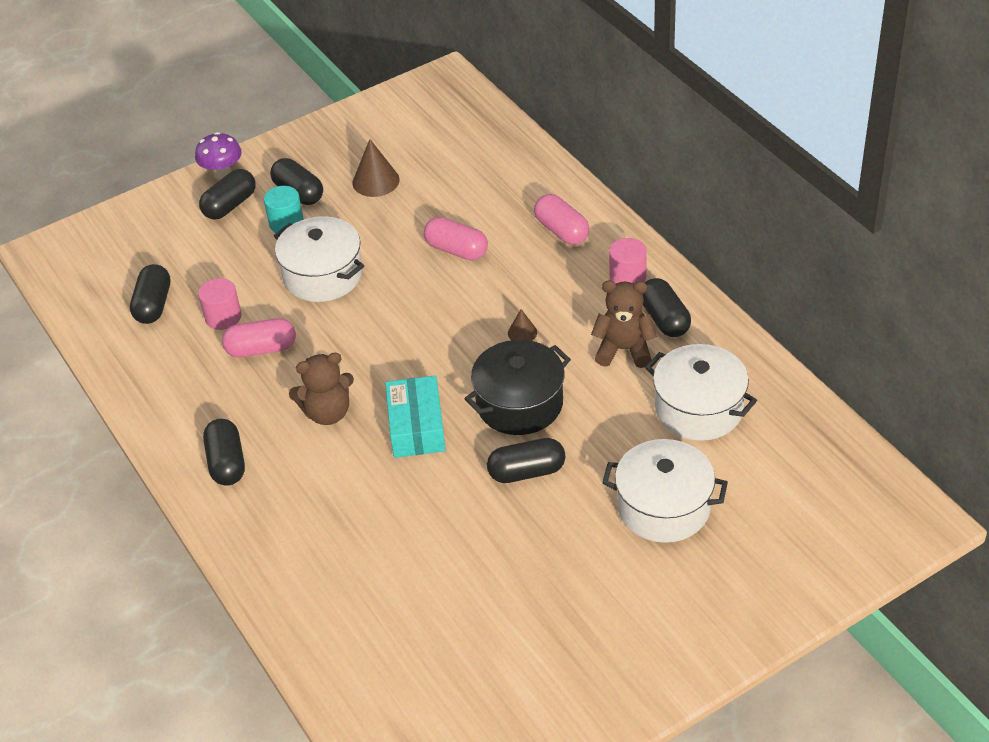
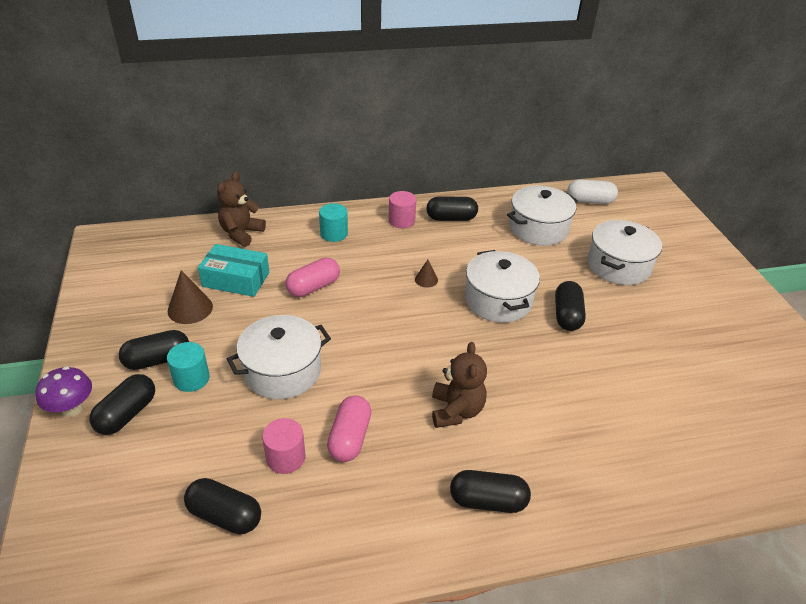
camera: 75 degrees left, 5 degrees down
(230, 205) = (127, 414): black capsule -> black capsule turned 60 degrees clockwise
(416, 427) = (497, 360): turquoise box -> turquoise box (236, 279)
(519, 404) = (498, 300): black pot -> white pot
(562, 231) = (334, 234): pink capsule -> turquoise cylinder
(624, 350) = (470, 241): brown teddy bear -> brown teddy bear (241, 233)
(813, 451) = (590, 201): none -> white capsule

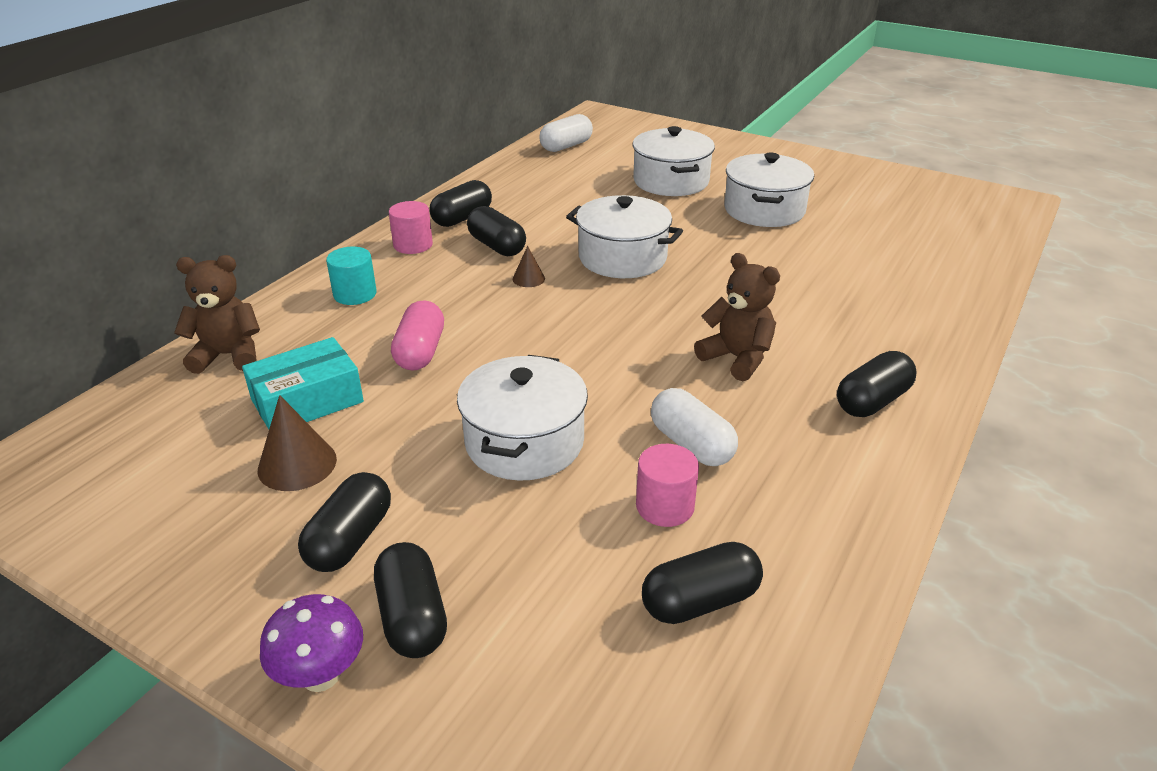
camera: 45 degrees left, 5 degrees down
(191, 379) = (431, 523): turquoise cylinder -> none
(241, 233) = (228, 355): brown teddy bear -> brown teddy bear turned 105 degrees clockwise
(349, 438) = (691, 444): pink capsule -> white capsule
(538, 229) = (559, 187): white pot -> white pot (764, 210)
(567, 315) = (695, 236): black capsule -> black capsule (497, 246)

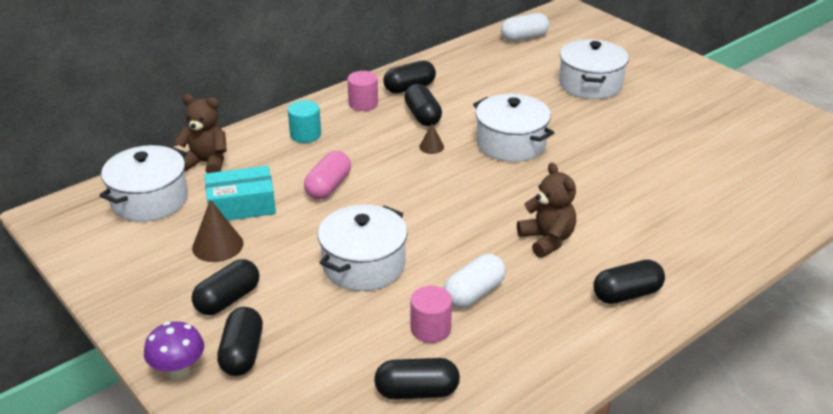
camera: 20 degrees right, 0 degrees up
(691, 444) = (474, 293): white capsule -> white capsule turned 60 degrees clockwise
(764, 210) = (651, 124): white pot -> white pot (150, 200)

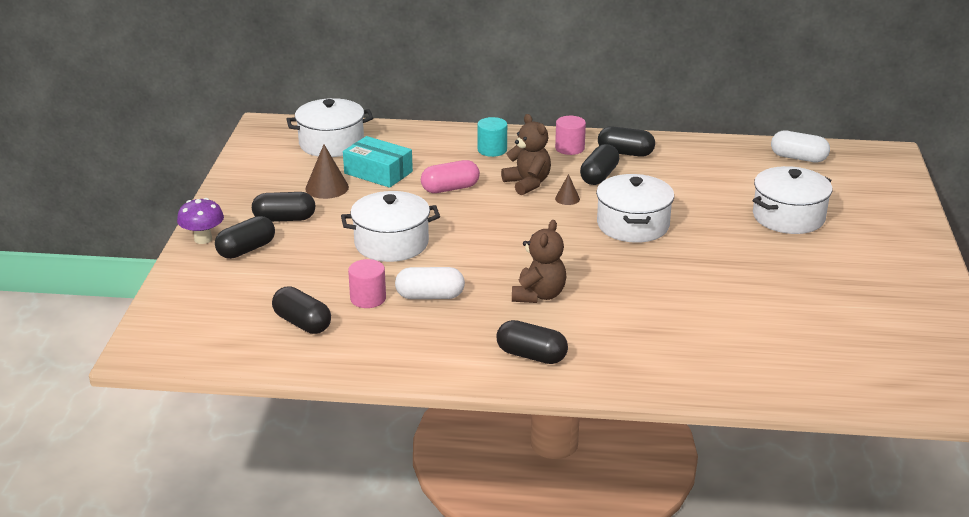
camera: 45 degrees right, 5 degrees down
(206, 163) = (399, 138): brown teddy bear -> brown teddy bear (527, 183)

